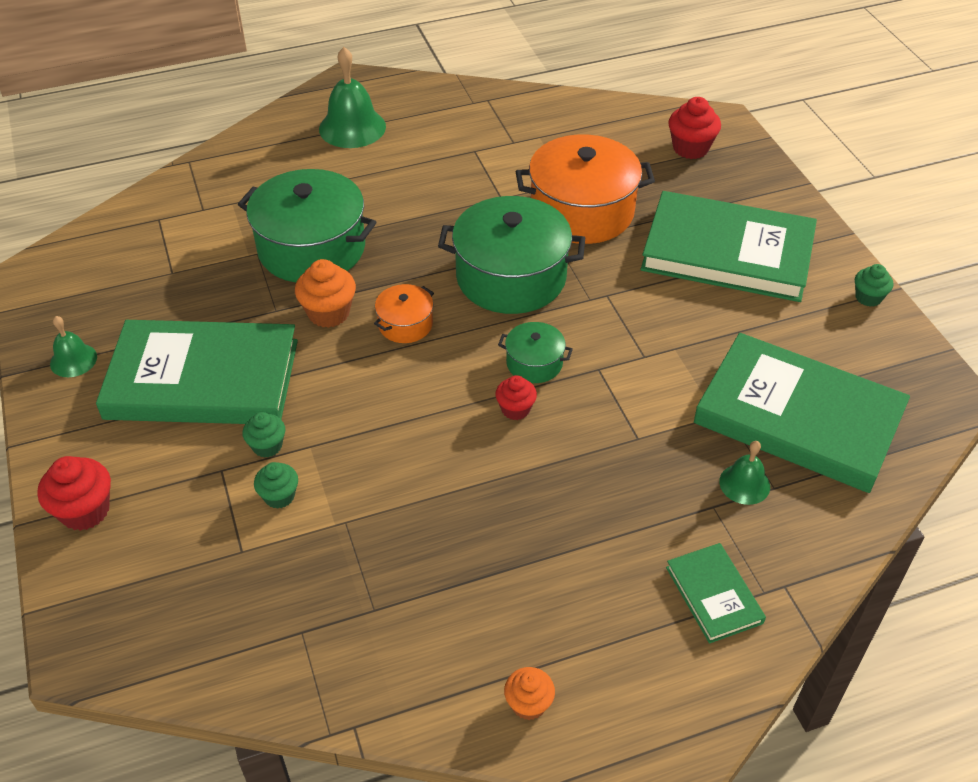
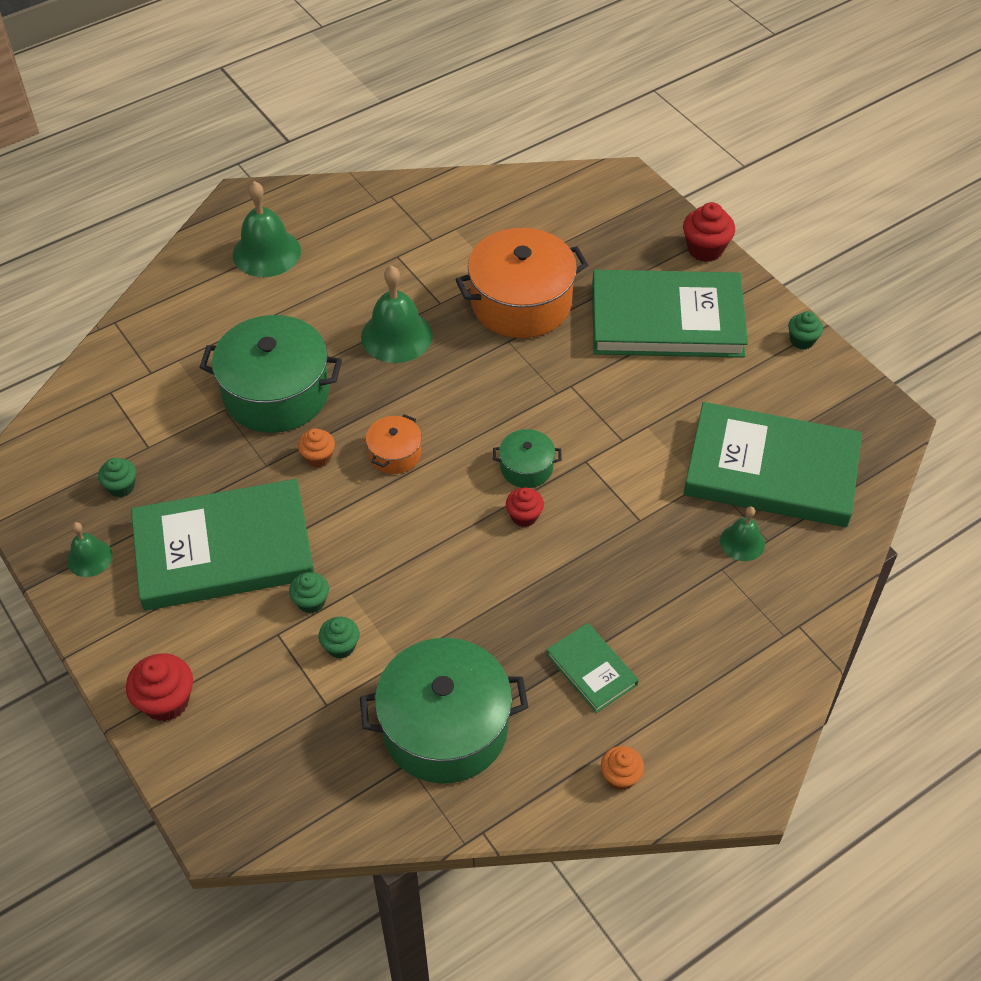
camera: 15 degrees left, 5 degrees up
(131, 303) = (121, 487): none -> green cupcake
(328, 313) = (318, 457): orange cupcake -> orange cupcake, size x0.64
(447, 219) = (396, 336): none -> green bell
(511, 277) = (477, 385): green pot -> green pot (445, 727)
(690, 148) = (602, 215): red cupcake -> red cupcake (705, 249)
(713, 595) = (743, 647): green book -> green book (591, 669)

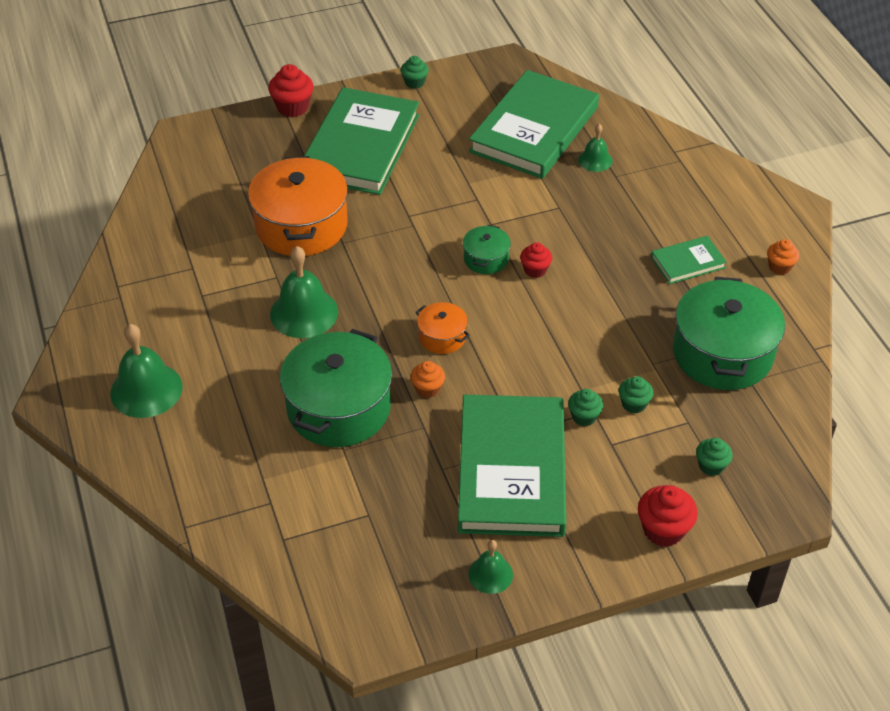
camera: 75 degrees left, 5 degrees down
(121, 487) = (411, 541): green cupcake -> green cupcake (711, 466)

